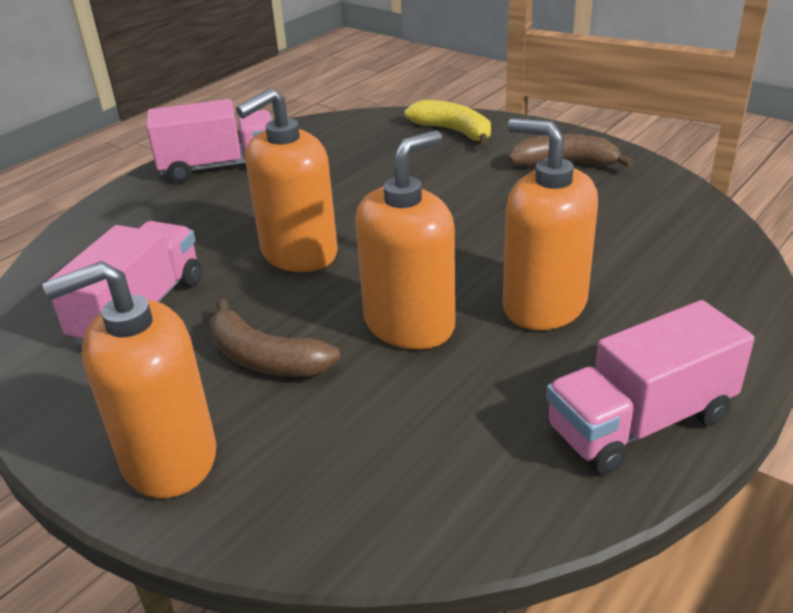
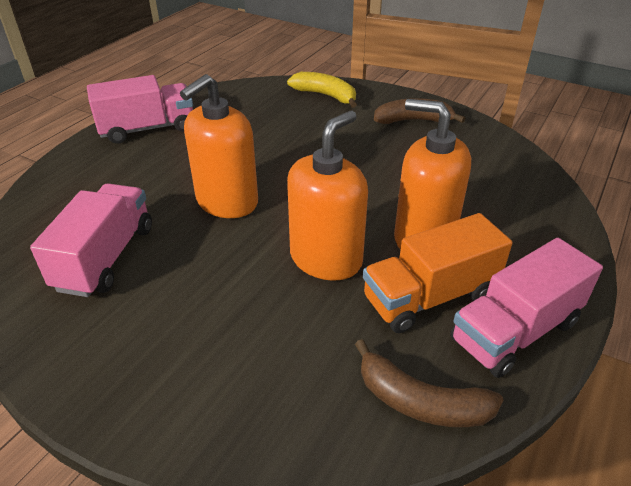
camera: 10 degrees left, 5 degrees up
(169, 458) = (155, 390): orange soap dispenser -> none
(265, 358) = (218, 295): brown banana -> brown banana (420, 402)
(534, 375) = (429, 297): none -> orange truck

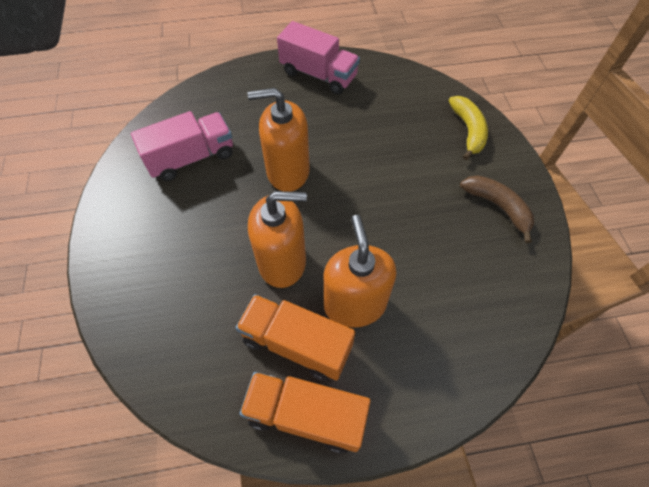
camera: 50 degrees right, 20 degrees up
(420, 402) = (204, 391): brown banana -> none
(515, 331) = (306, 415): pink truck -> orange truck

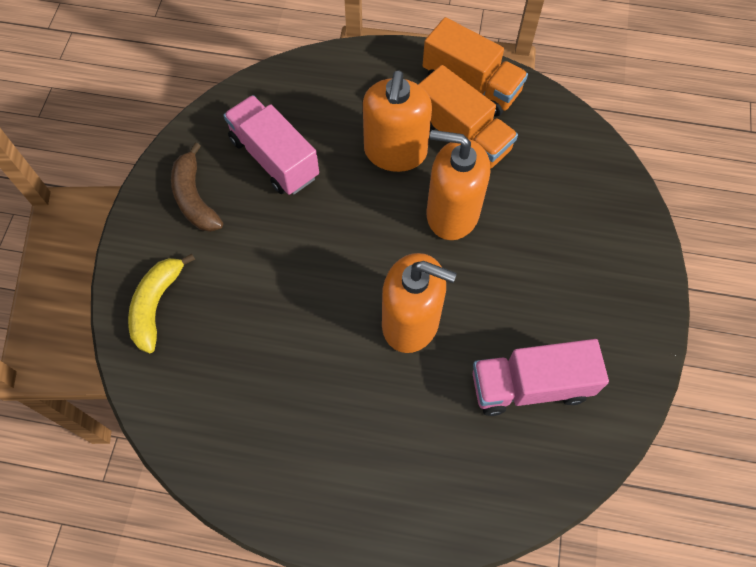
camera: 160 degrees left, 5 degrees up
(318, 75) = (305, 483): pink truck -> pink truck (274, 158)

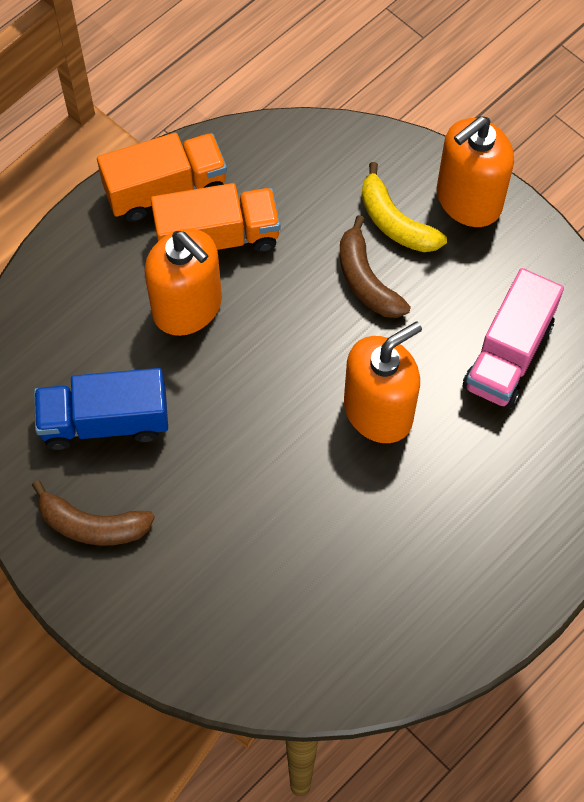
camera: 55 degrees left, 0 degrees up
(156, 305) = (190, 630): yellow banana -> yellow banana (395, 222)
(274, 158) = (105, 421): pink truck -> blue truck
(452, 213) = (294, 302): orange soap dispenser -> orange soap dispenser (468, 200)
(509, 248) = (366, 280): none -> brown banana

